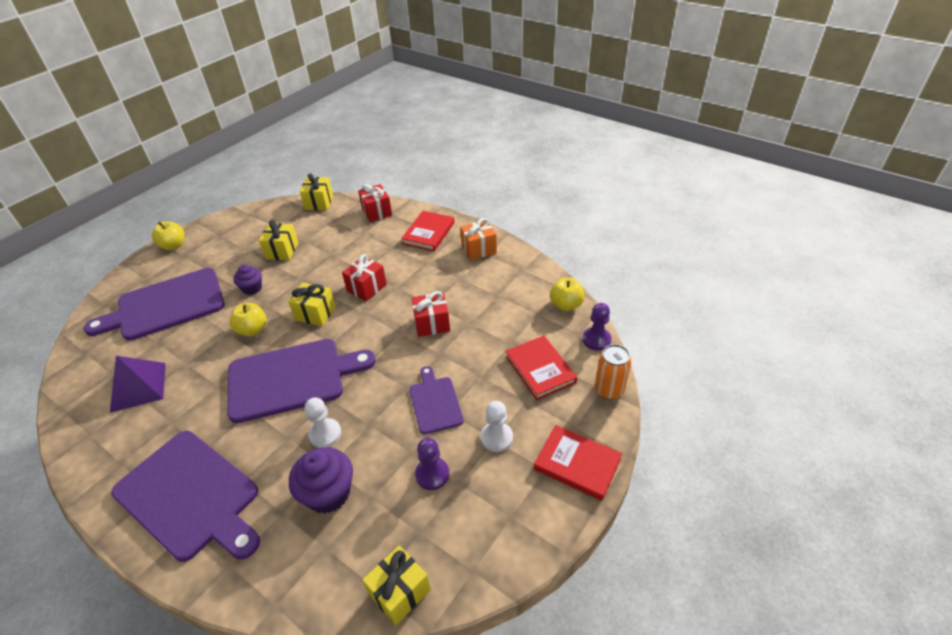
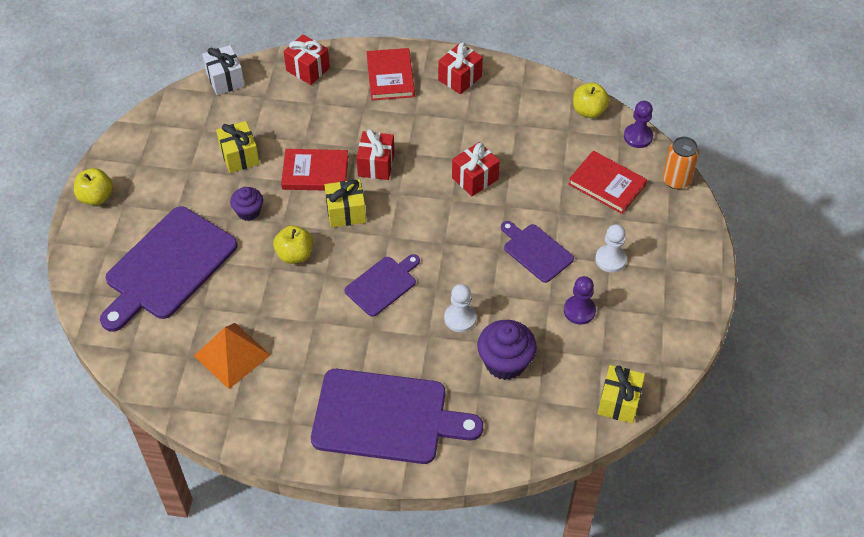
camera: 30 degrees left, 10 degrees up
(138, 387) = (232, 355): purple pyramid -> orange pyramid
(292, 379) = (383, 284): purple cutting board -> purple cutting board, size x0.53
(319, 202) = (225, 80): yellow gift -> white gift
(479, 249) = (460, 78): orange gift -> red gift
(577, 464) = (688, 253): red book -> red book (315, 172)

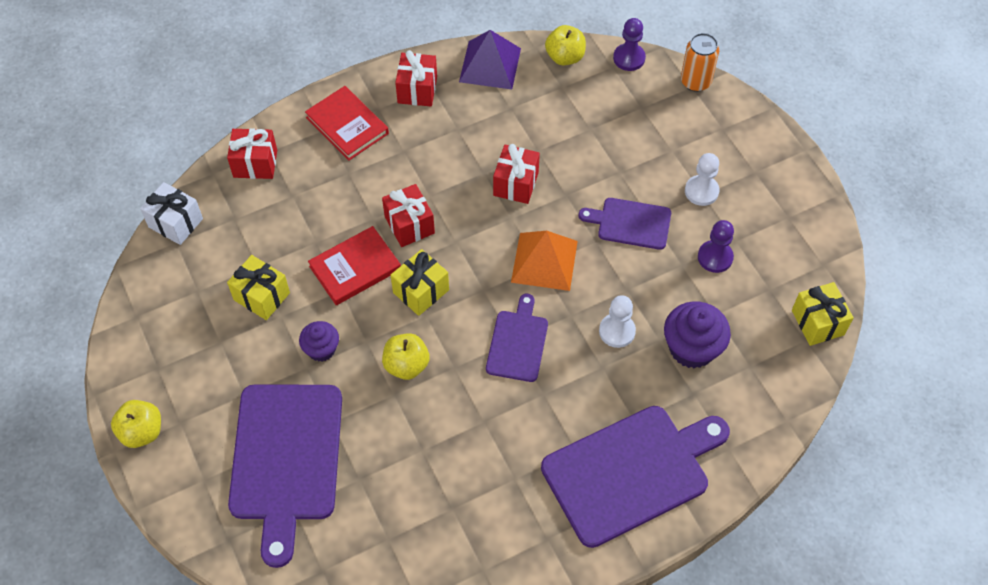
camera: 35 degrees left, 5 degrees up
(232, 355) = (431, 508): orange pyramid -> orange pyramid (544, 261)
(527, 88) = (490, 65): none -> purple pyramid
(607, 184) = (639, 120): red book -> none

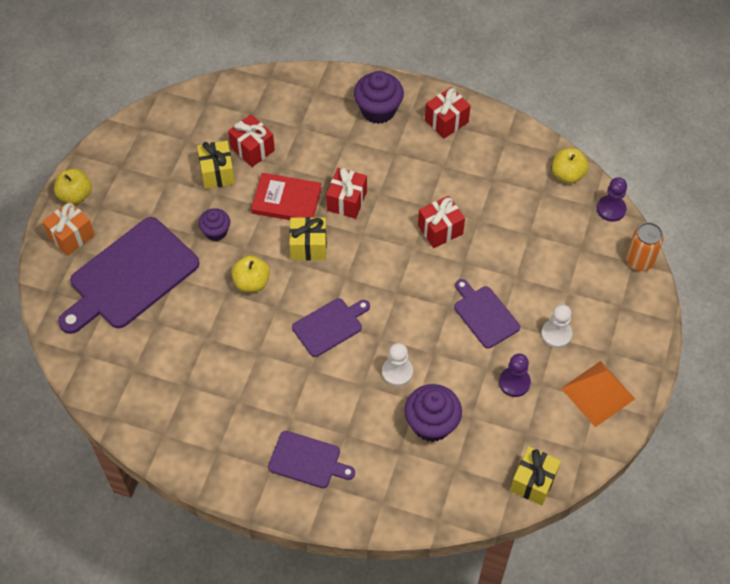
camera: 45 degrees right, 0 degrees up
(175, 223) = (218, 91): white gift -> none
(183, 473) = (71, 236): none -> orange gift
(255, 163) = (299, 91): red gift -> red gift (252, 149)
(347, 125) = (378, 110): red book -> purple cupcake
(490, 65) = (511, 141): purple pyramid -> none
(544, 261) = (402, 292): orange pyramid -> orange pyramid (598, 393)
(631, 472) = (307, 460): purple cutting board -> purple cutting board, size x0.53

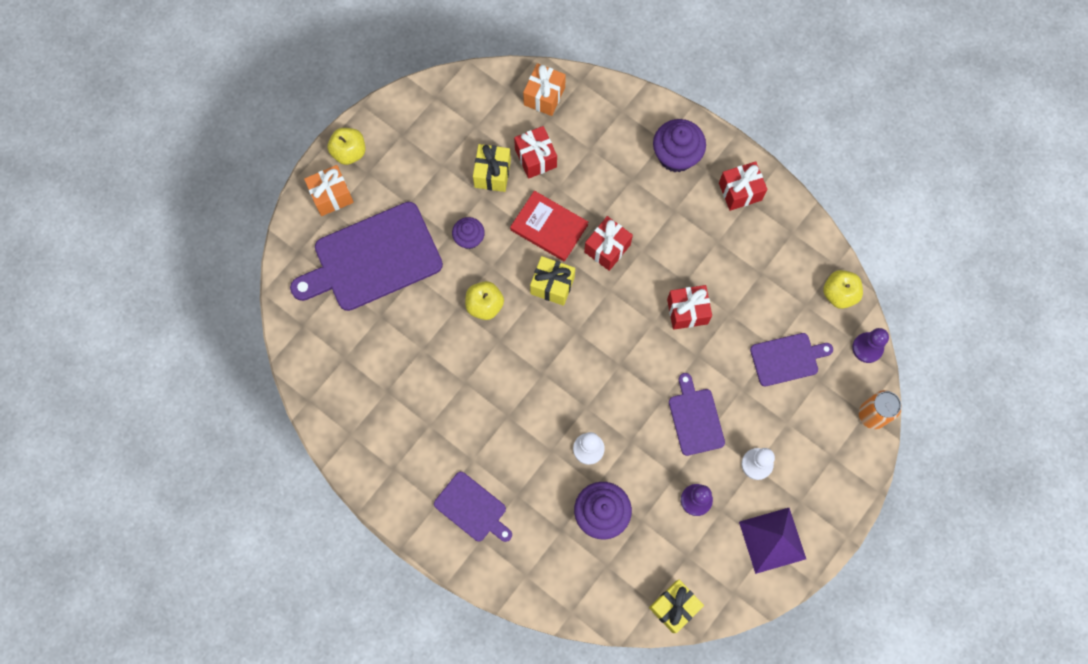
camera: 20 degrees right, 15 degrees up
(241, 98) = (544, 96): none -> orange gift
(330, 326) = (542, 378): purple cutting board -> purple cutting board (787, 359)
(598, 393) = (772, 540): orange pyramid -> purple pyramid

